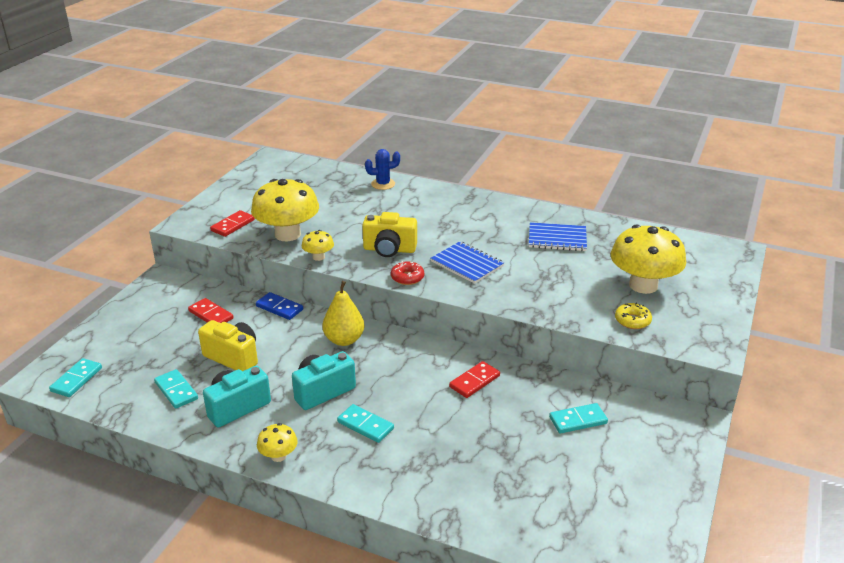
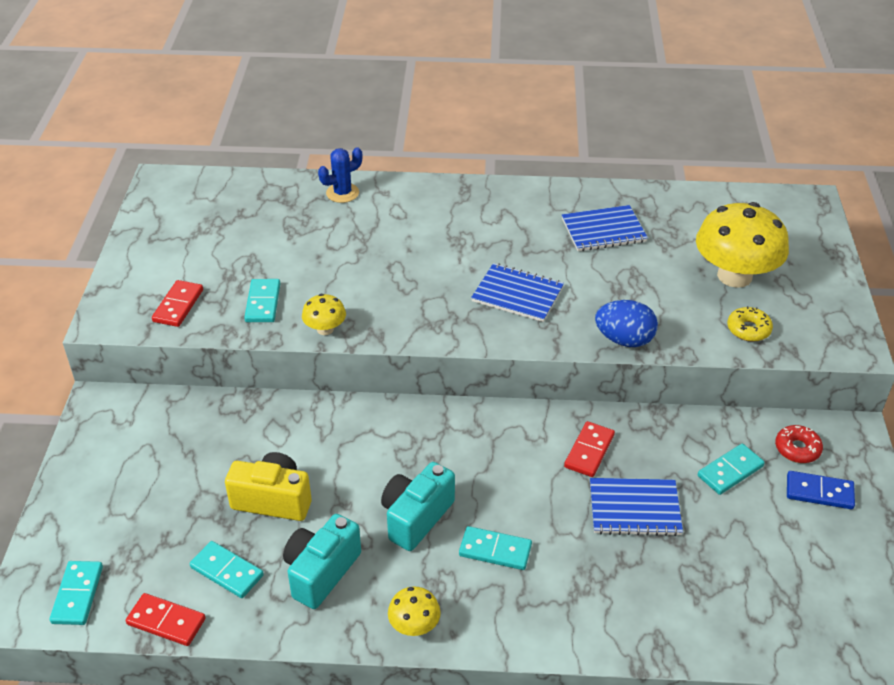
camera: 20 degrees left, 10 degrees up
(211, 315) = (204, 443): red domino -> red domino (166, 621)
(279, 308) = (290, 409): blue domino -> blue domino (819, 492)
(287, 234) = (263, 303): yellow mushroom -> turquoise domino
(344, 340) = (401, 435): yellow pear -> none
(389, 249) = (410, 295): yellow camera -> none
(407, 277) = (456, 333): red donut -> red donut (797, 449)
(486, 426) = (634, 508): none -> blue notebook
(529, 307) = (624, 340): none -> blue egg

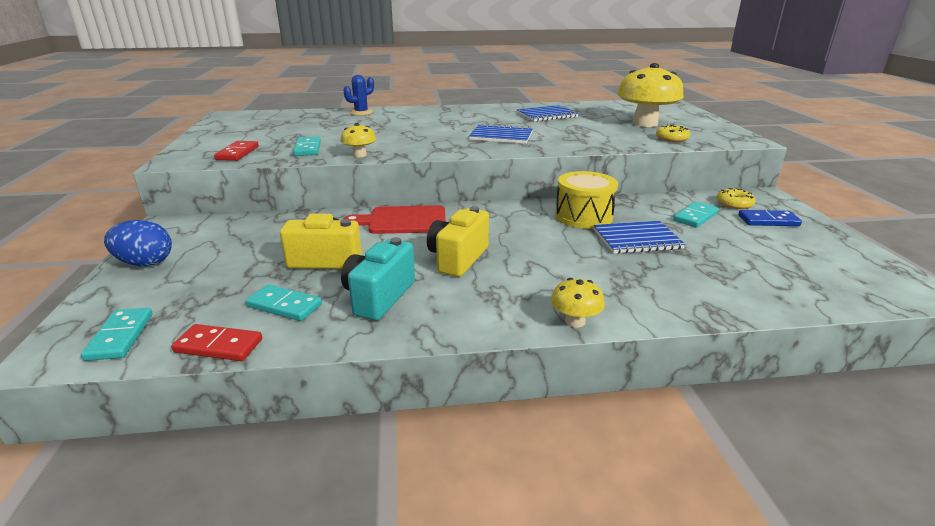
camera: 10 degrees left, 15 degrees down
(368, 432) = (403, 221): none -> red cutting board
(414, 625) = (480, 322): yellow mushroom -> yellow mushroom (575, 321)
(416, 517) = (458, 259): turquoise camera -> yellow camera
(495, 550) = (535, 270): turquoise domino -> none
(589, 451) = (583, 216): red domino -> yellow drum
(624, 340) = (589, 146): blue egg -> blue egg (145, 263)
(797, 449) = (734, 204): red donut -> yellow donut

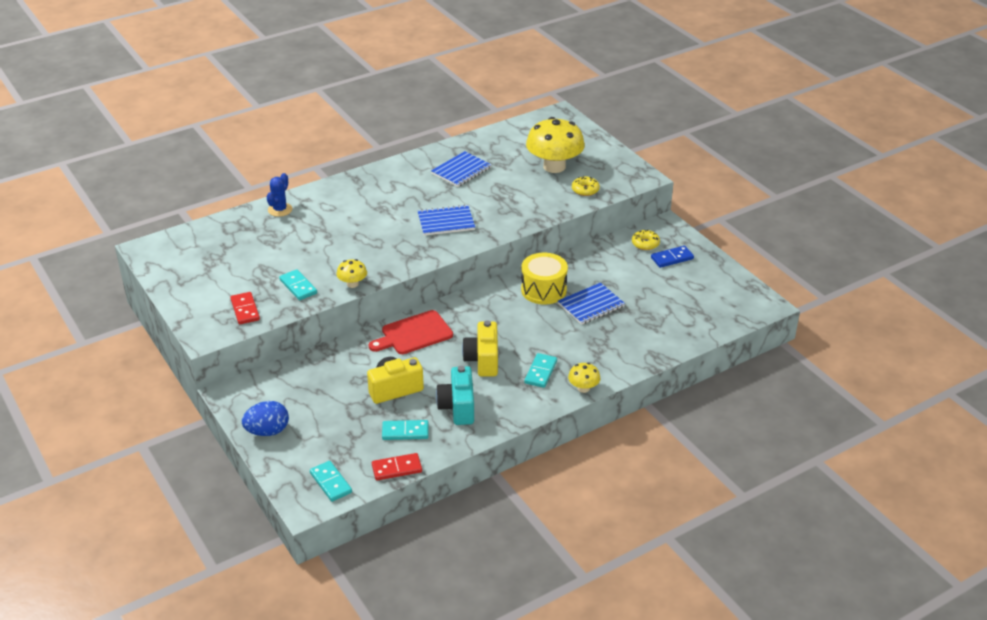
camera: 25 degrees left, 10 degrees up
(695, 217) = (622, 268): turquoise domino -> turquoise domino (540, 372)

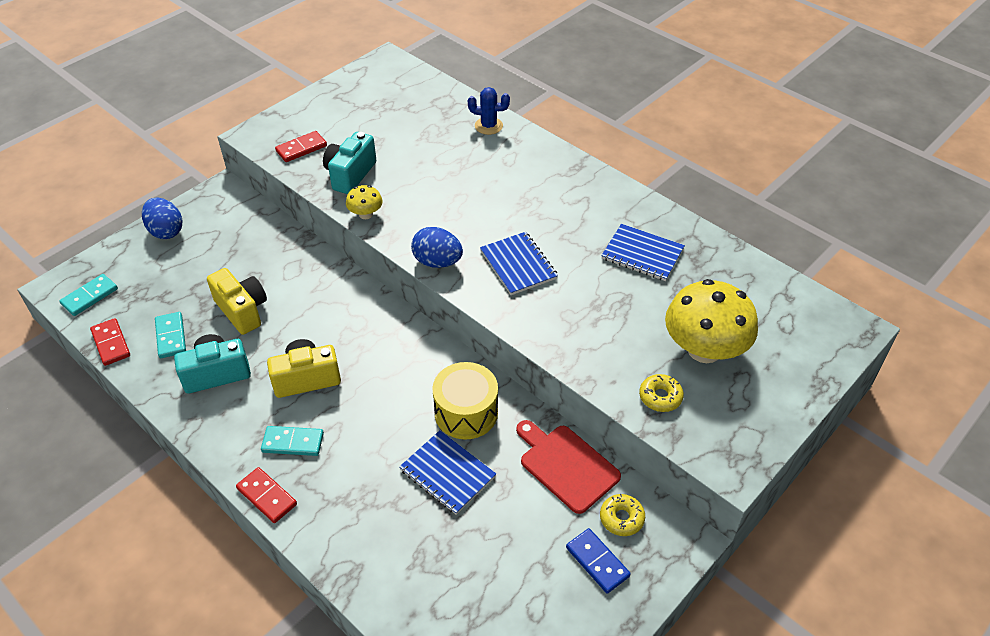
camera: 75 degrees right, 10 degrees up
(298, 286) = (350, 175): turquoise domino -> turquoise camera
(414, 334) = (344, 304): red cutting board -> red cutting board (566, 465)
(425, 256) = (437, 262): none -> blue egg
(583, 388) = (267, 496): yellow mushroom -> red domino

